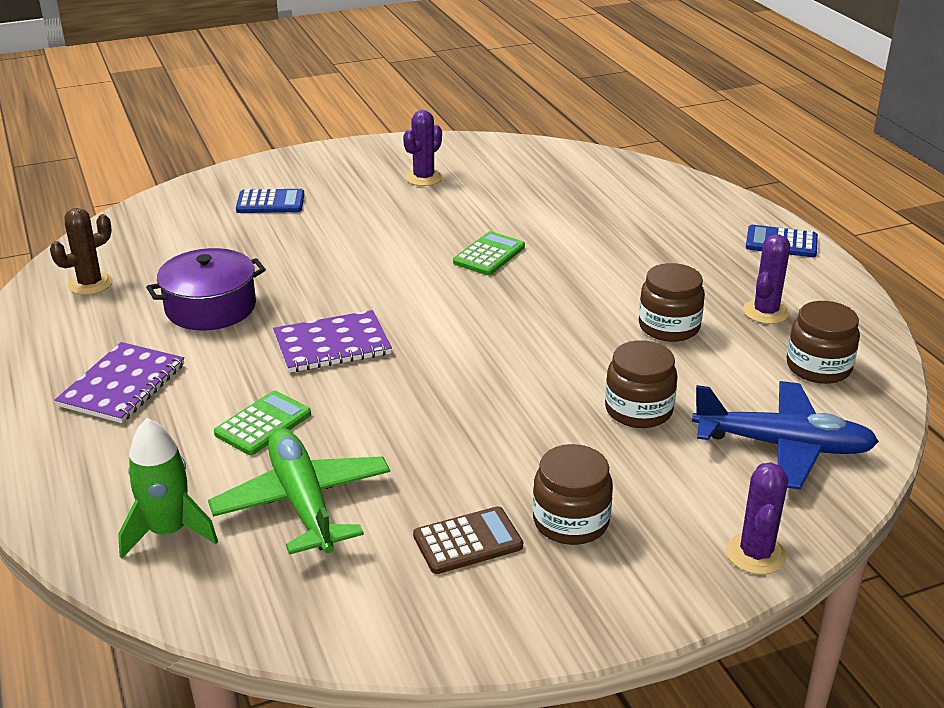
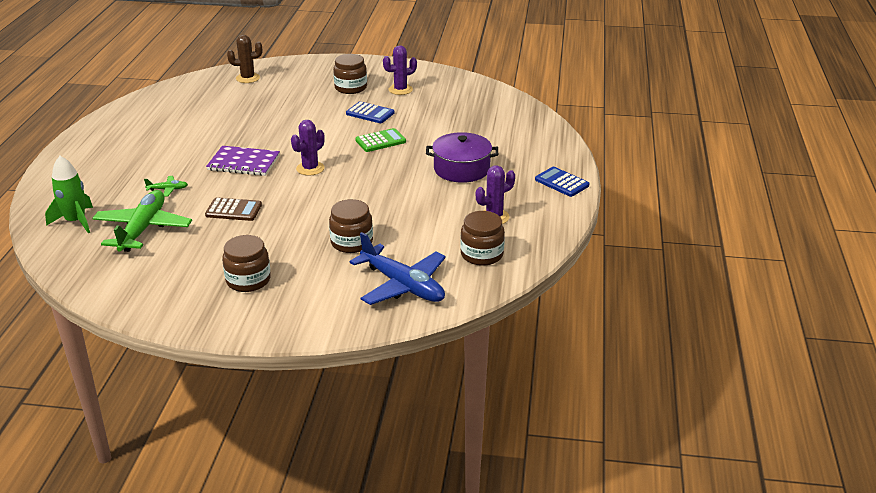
camera: 30 degrees right, 0 degrees up
(90, 284) = (170, 100): brown cactus -> brown cactus (248, 78)
(122, 385) = (130, 152): purple notebook -> none
(210, 307) = (210, 128): purple pot -> purple pot (461, 169)
(263, 424) = (168, 189): green calculator -> green plane
(270, 202) = (302, 82): blue calculator -> blue calculator (370, 113)
(468, 541) = (191, 271): brown calculator -> brown calculator (233, 210)
(669, 327) = (427, 207): brown jar -> brown jar (350, 88)
(756, 554) = (315, 327): purple cactus -> purple cactus (310, 168)

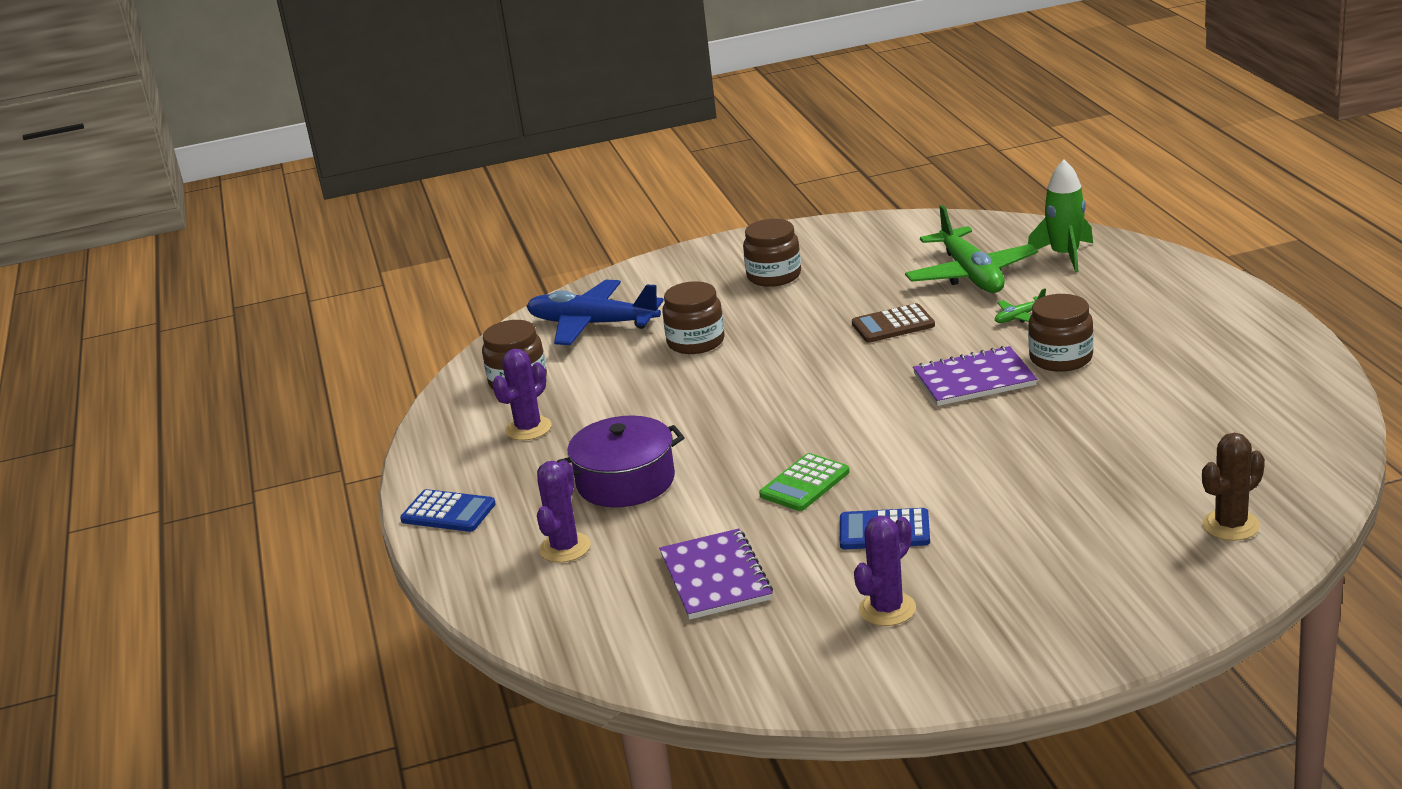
camera: 160 degrees right, 5 degrees down
(310, 168) = (863, 404): purple cactus -> purple cactus (565, 548)
(350, 88) = (994, 577): brown jar -> brown jar (1061, 358)
(454, 118) = (715, 577): none -> purple notebook

